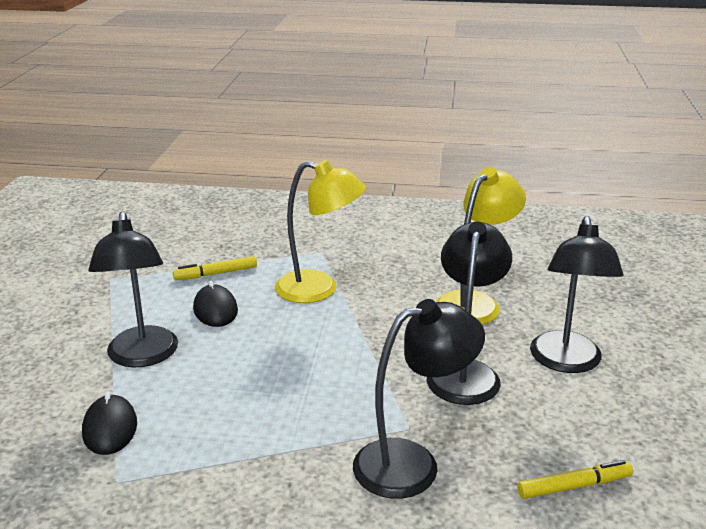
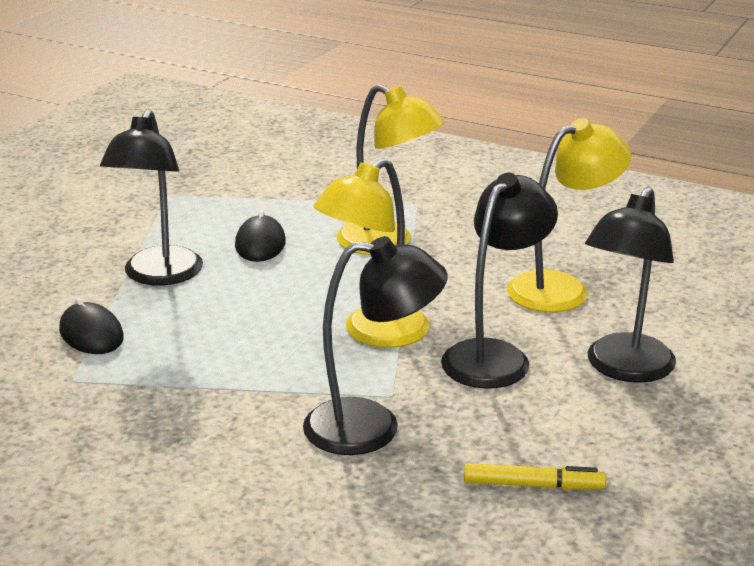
camera: 20 degrees right, 0 degrees up
(110, 428) = (91, 334): black mouse -> black mouse turned 45 degrees counterclockwise
(216, 274) = (283, 208): yellow marker -> none
(358, 373) = (374, 334): none -> yellow lamp

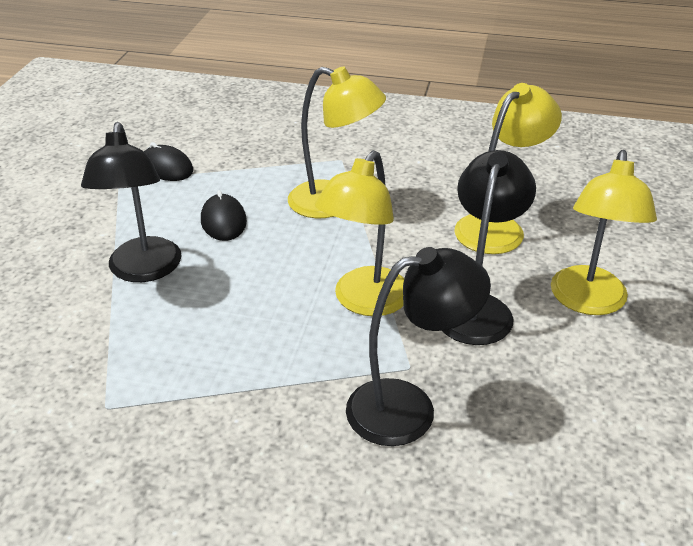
camera: 15 degrees left, 10 degrees up
(91, 334) = (104, 349): black mouse -> black mouse (167, 167)
(533, 485) = (576, 445): yellow marker -> none
(624, 369) = (588, 302): black lamp -> yellow lamp

